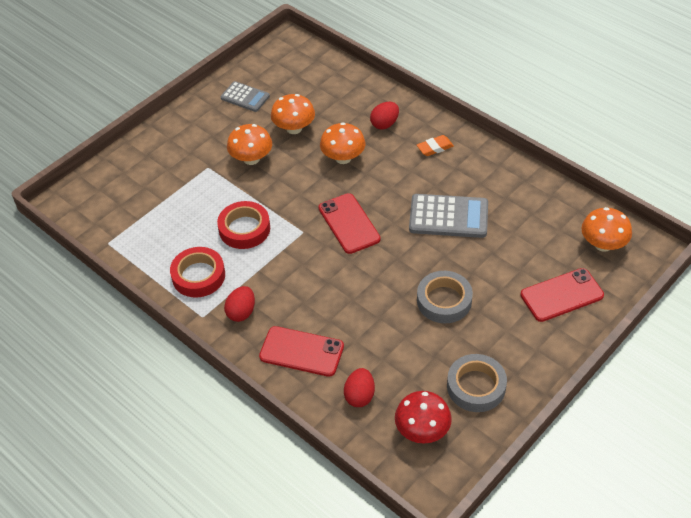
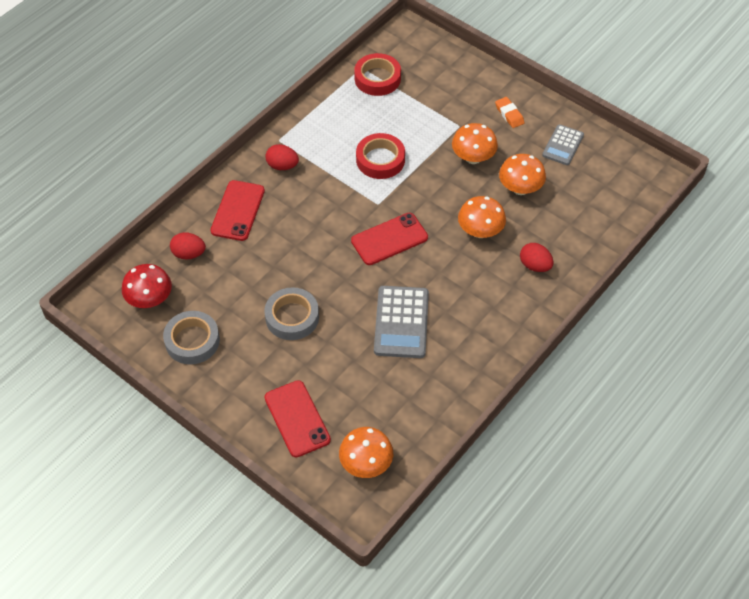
camera: 85 degrees right, 5 degrees up
(198, 276) = (324, 132): red tape -> red tape (377, 78)
(435, 148) = (502, 311): orange eraser -> orange eraser (509, 114)

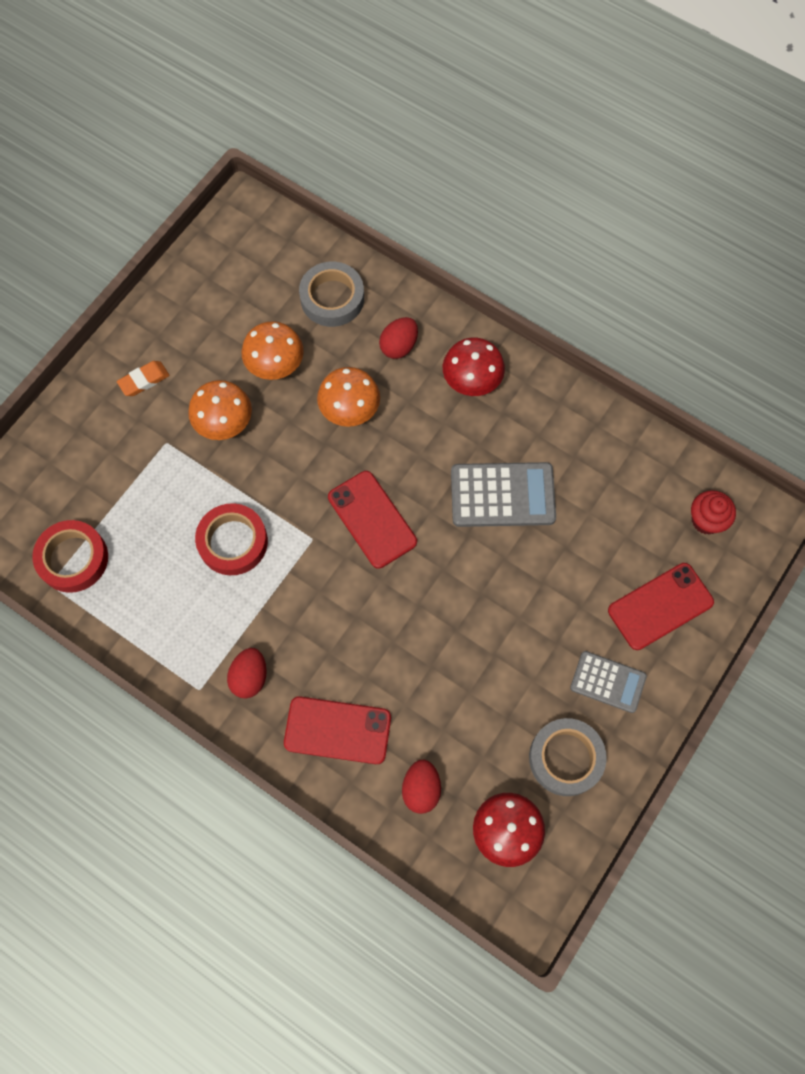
camera: 95 degrees left, 15 degrees up
(292, 317) = (511, 631): grey tape -> grey tape (332, 298)
(366, 464) = (706, 520): orange mushroom -> red cupcake
(502, 311) = (472, 380): none -> red mushroom
(563, 145) = (199, 315): grey calculator -> grey calculator (608, 682)

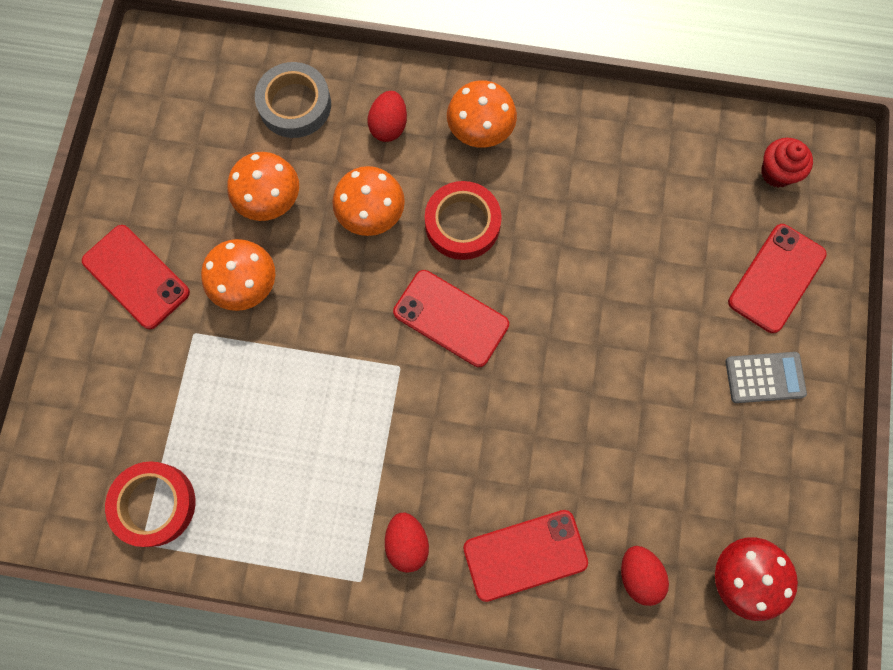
camera: 25 degrees left, 5 degrees up
(144, 380) = (136, 277): orange eraser -> red phone
(233, 542) = (318, 407): red tape -> red tape (462, 224)
(472, 380) = (480, 130): red mushroom -> orange mushroom
(502, 495) = (569, 235): grey calculator -> none
(566, 758) = (763, 474): grey tape -> none

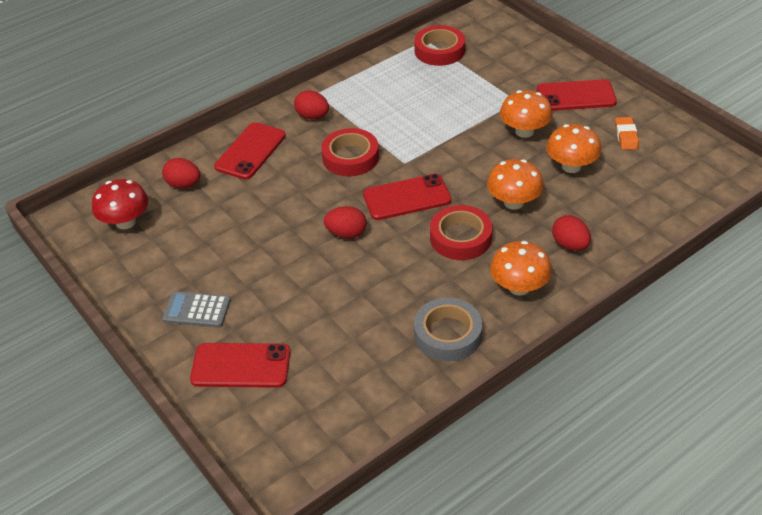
camera: 135 degrees right, 30 degrees down
(174, 181) = (626, 136): none -> orange eraser
(295, 104) = (632, 211): grey tape -> grey tape (447, 334)
(440, 431) = (350, 157): none -> red tape
(550, 332) = (346, 233): none -> red egg
(764, 377) = (197, 310): grey calculator -> grey calculator turned 60 degrees clockwise
(776, 278) = (241, 366): red phone -> red phone turned 75 degrees counterclockwise
(777, 172) = (305, 429): red cupcake -> none

